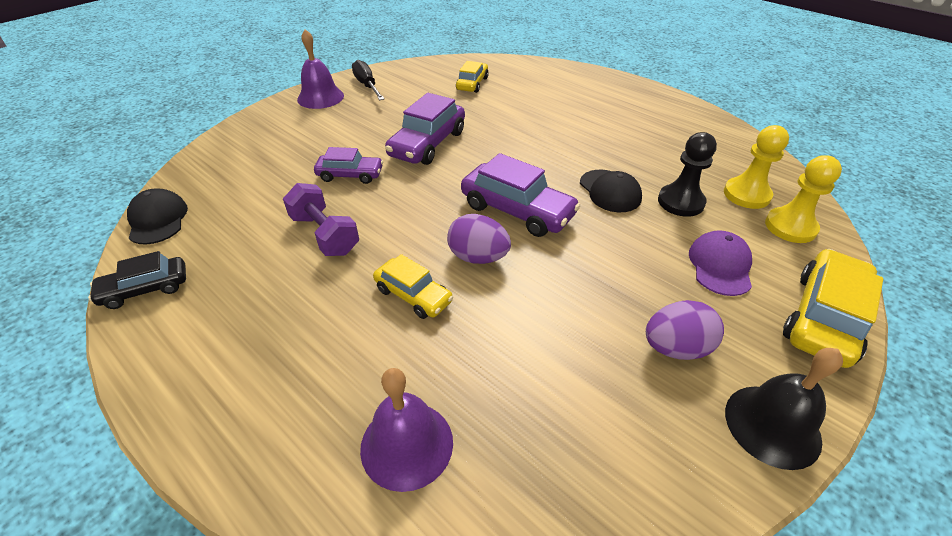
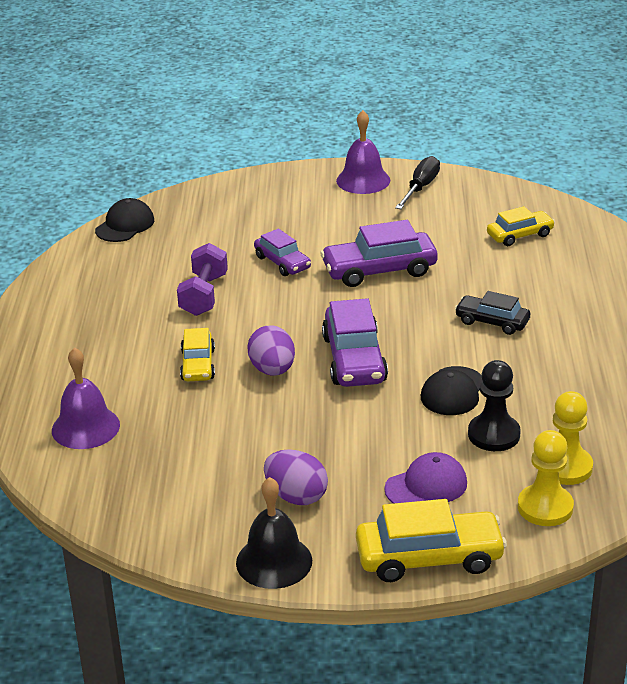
camera: 50 degrees right, 10 degrees down
(145, 289) = (69, 267): black car -> black car (492, 322)

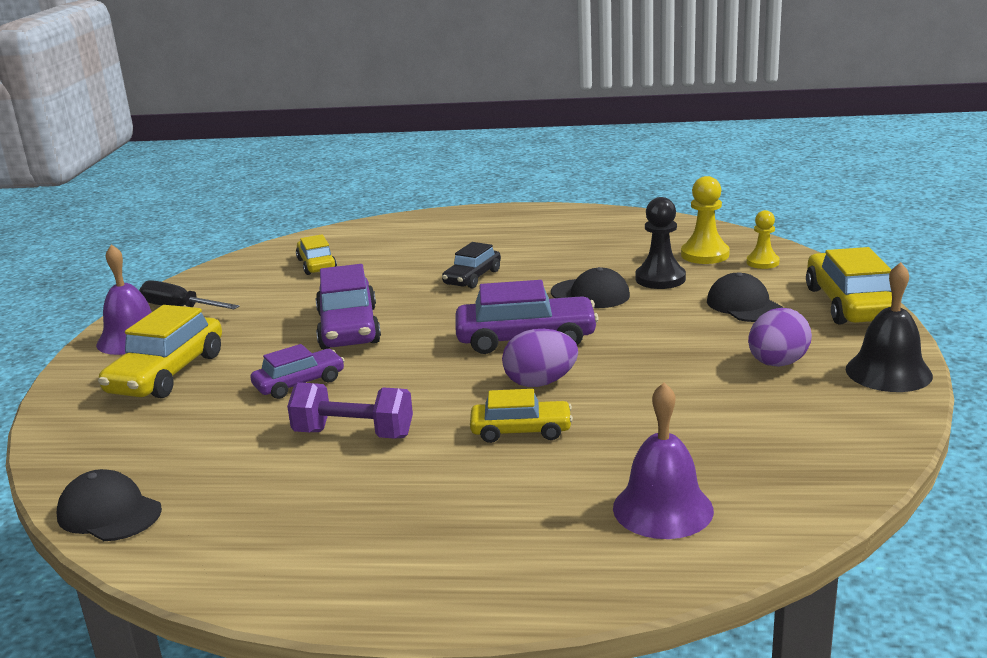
camera: 85 degrees left, 10 degrees down
(303, 206) = (167, 373): none -> yellow car
(426, 486) = (744, 305): purple cap -> black cap
(545, 507) = (762, 262): yellow pawn -> yellow pawn, size x0.65

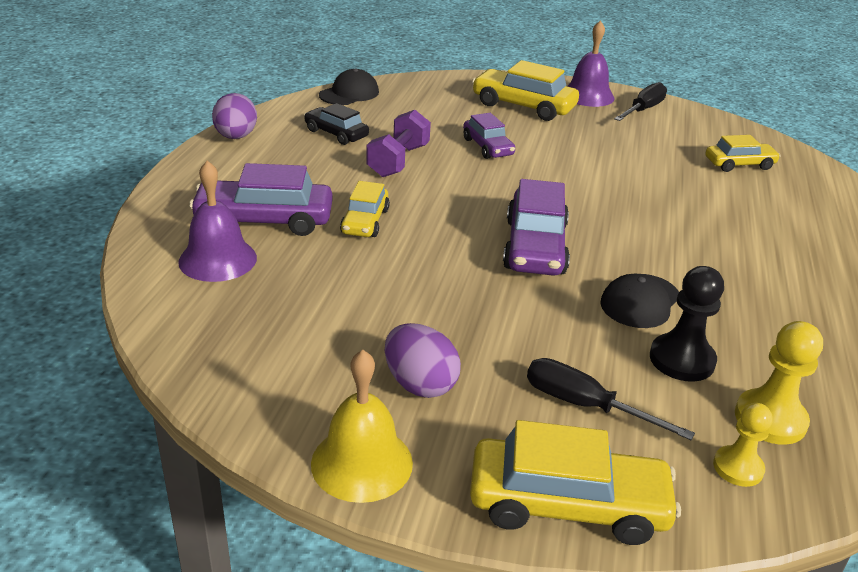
camera: 95 degrees right, 10 degrees up
(348, 328) = (584, 170): purple car -> purple car (264, 220)
(472, 277) = (698, 238): black car -> black car (336, 133)
(540, 383) = (442, 241): purple egg -> purple egg (236, 137)
(744, 305) = (585, 405): black cap -> black screwdriver
(888, 372) = (362, 463): black bell -> yellow bell

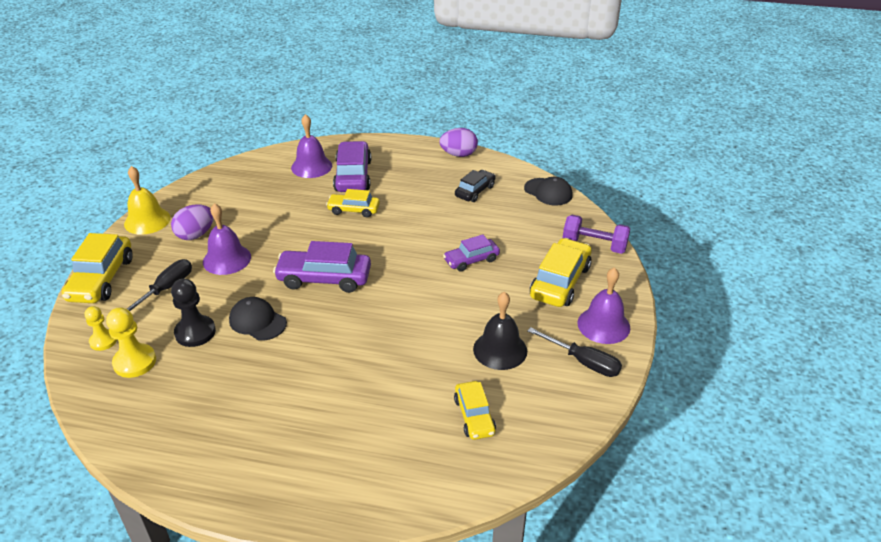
camera: 90 degrees right, 5 degrees up
(398, 161) = (438, 219): purple dumbbell -> purple dumbbell (594, 245)
(494, 340) = (227, 259): none -> purple bell
(639, 144) = (500, 350): none -> black bell

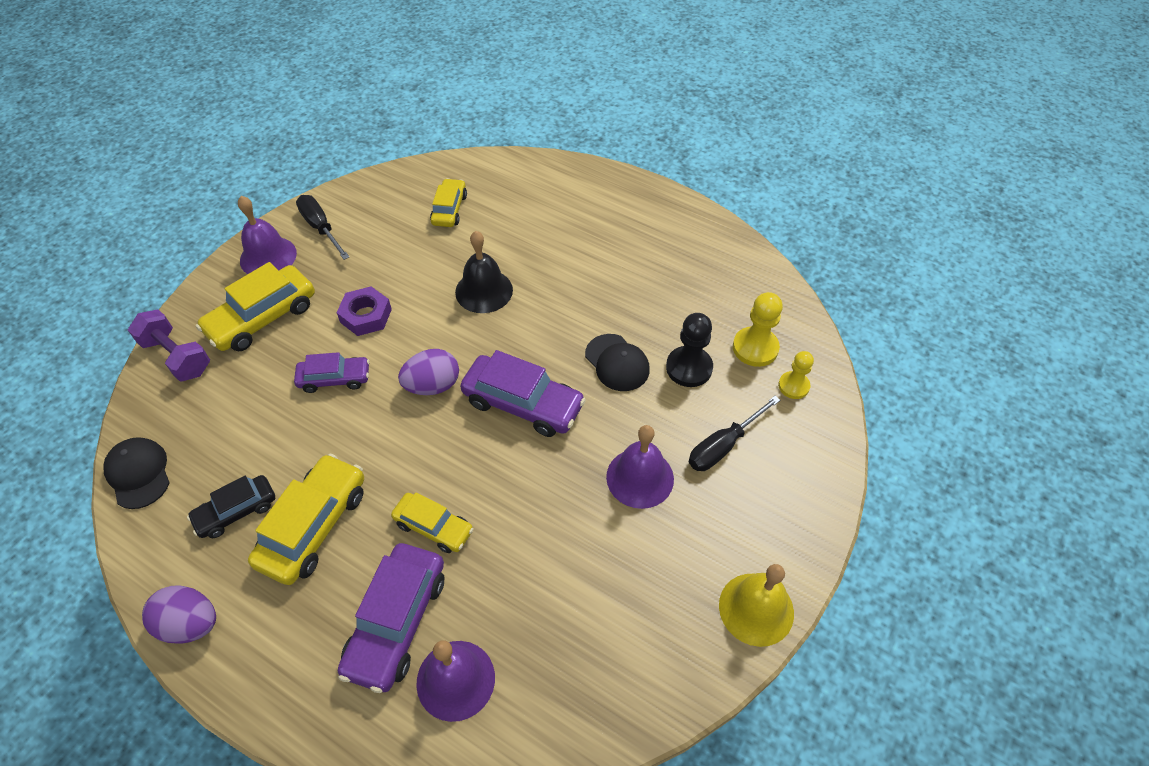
camera: 160 degrees left, 15 degrees up
(101, 279) = (811, 492): yellow car -> yellow car (314, 526)
(196, 235) = (680, 546): purple egg -> purple egg (432, 385)
(481, 303) = (366, 316): none -> purple nut
(500, 350) = (385, 260): black bell -> black bell (484, 291)

